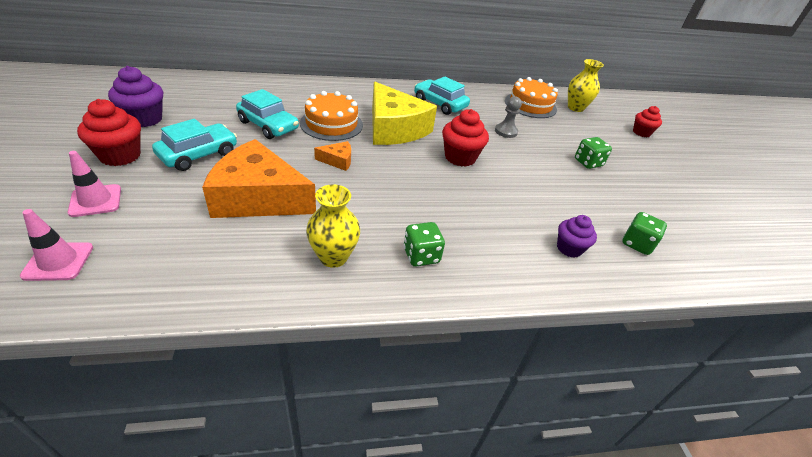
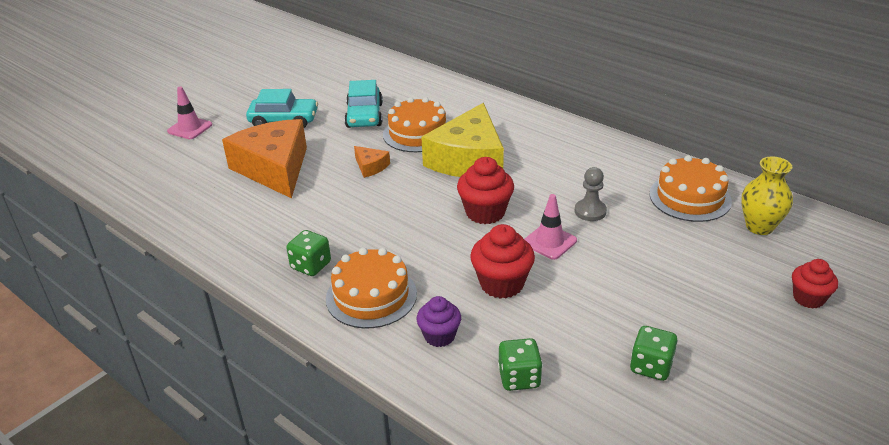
camera: 55 degrees right, 5 degrees down
(58, 261) = (131, 156): pink traffic cone -> pink traffic cone (549, 242)
(120, 156) = (240, 103): red cupcake -> red cupcake (501, 284)
(144, 119) = (289, 80): purple cupcake -> none
(333, 257) = (256, 232): yellow vase -> none
(440, 104) = (565, 153): turquoise car -> none
(494, 250) = (371, 296): none -> orange cake
(588, 163) = (632, 287): green dice -> green dice (651, 366)

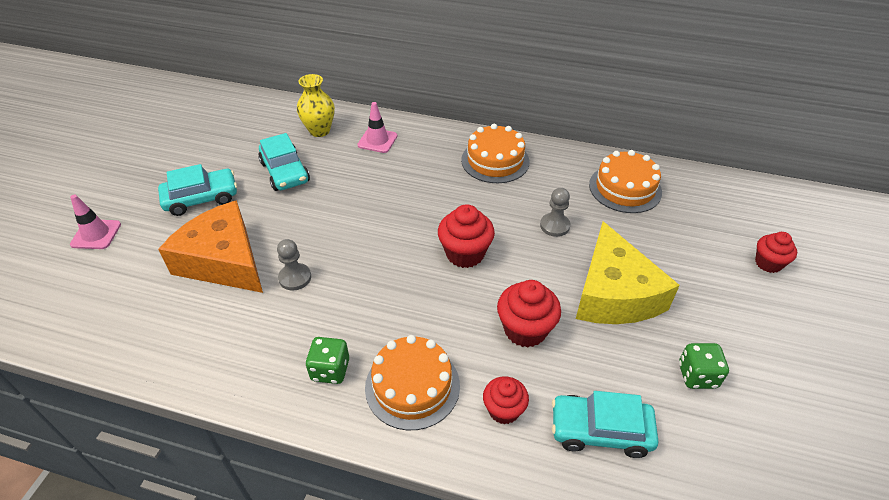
camera: 25 degrees left, 10 degrees up
(323, 194) = (295, 278): none -> grey pawn
(370, 166) = (325, 231): orange cheese -> none
(417, 133) = (350, 180): orange cake -> orange cake (495, 161)
(439, 336) = (503, 410): purple cupcake -> red cupcake
(468, 159) = (415, 198): yellow cheese -> yellow cheese (614, 293)
(519, 378) = (600, 431): green dice -> turquoise car
(549, 242) = (539, 269): pink traffic cone -> pink traffic cone (377, 140)
(759, 227) = (693, 203): yellow vase -> yellow vase (319, 131)

